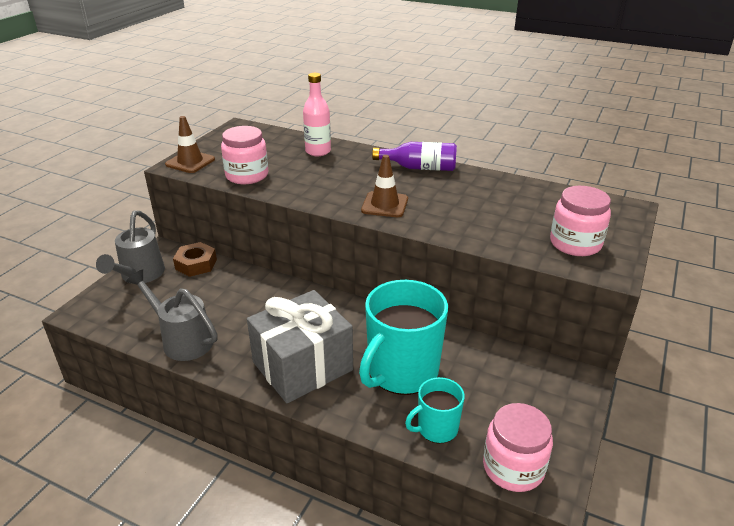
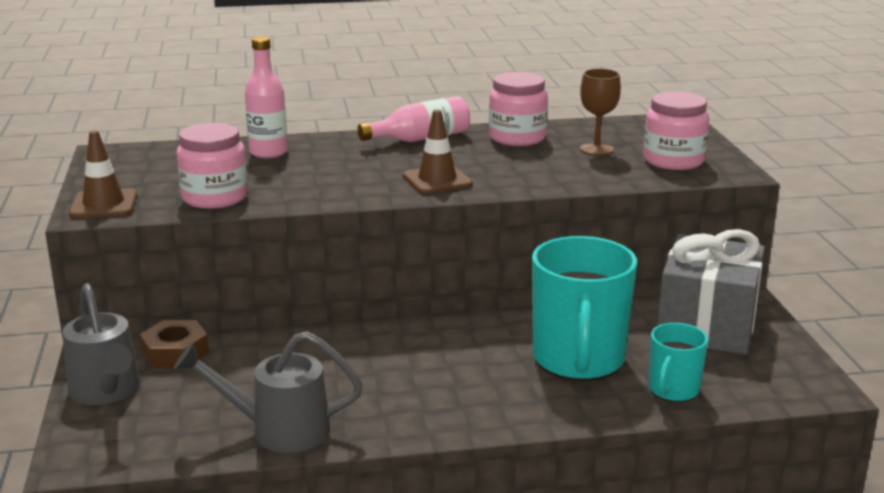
camera: 35 degrees left, 10 degrees down
(302, 366) = (466, 396): grey gift -> grey gift (707, 325)
(419, 168) = (420, 139): purple bottle -> pink bottle
(513, 467) = (775, 389): pink jar -> pink jar (517, 137)
(529, 214) = (596, 149): none -> brown goblet

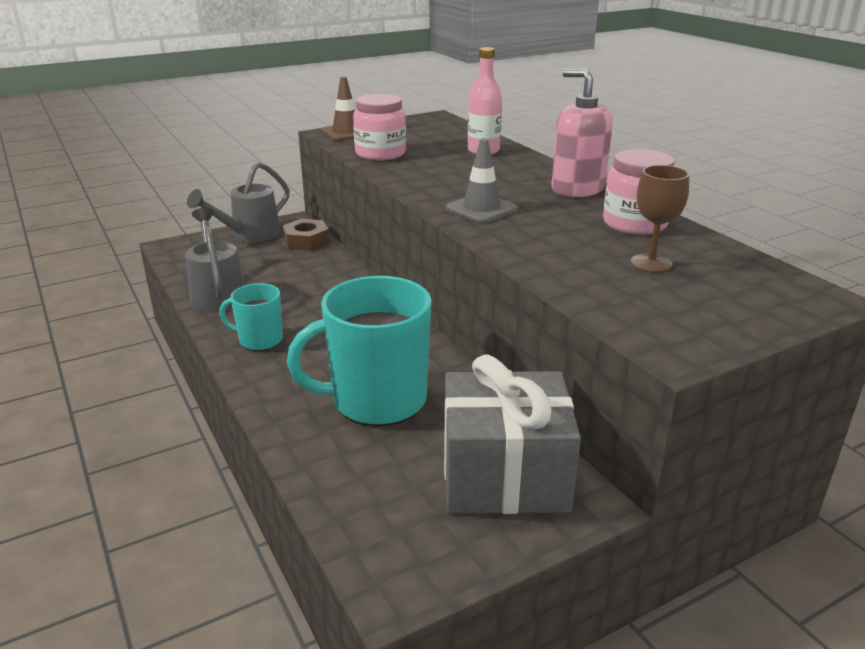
camera: 70 degrees right, 5 degrees up
(420, 139) = (577, 189): pink bottle -> pink soap dispenser
(437, 180) = (481, 209): brown traffic cone -> grey traffic cone
(673, 161) = (669, 309): pink jar -> none
(673, 390) = (343, 466): turquoise mug -> turquoise mug (259, 340)

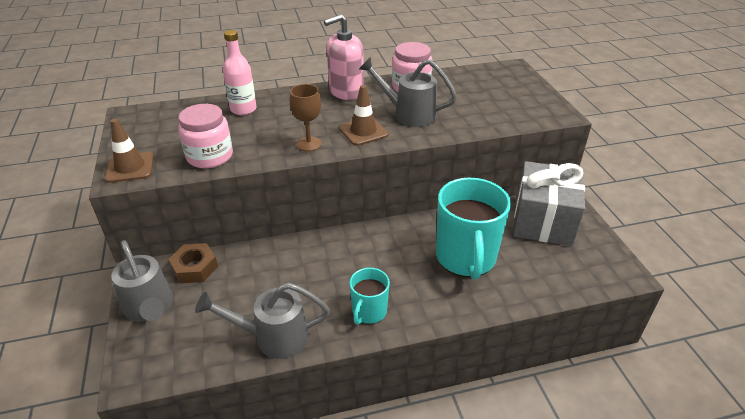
camera: 75 degrees left, 10 degrees up
(481, 209) = (363, 131): grey traffic cone -> brown traffic cone
(551, 229) = (409, 114): none -> grey watering can
(651, 263) = (465, 96): brown goblet -> brown goblet (309, 144)

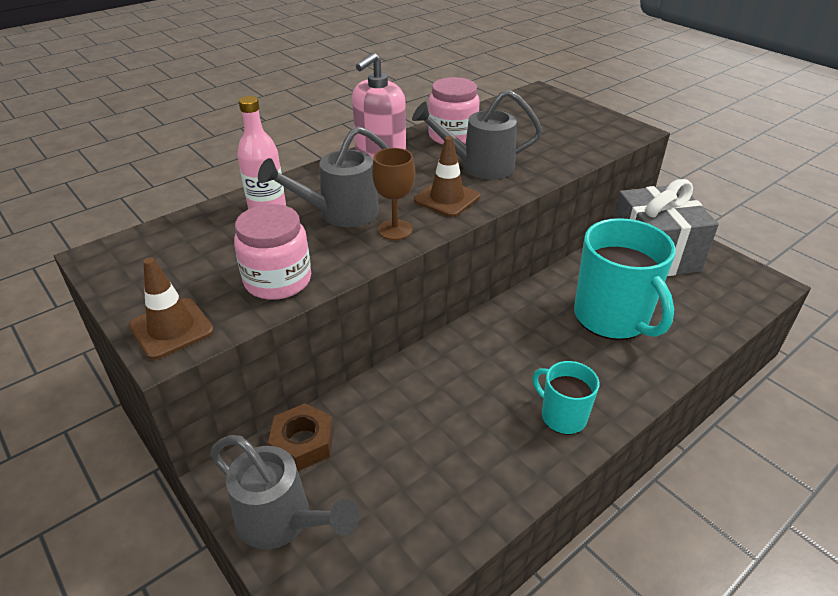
camera: 25 degrees left, 0 degrees up
(274, 337) = (479, 492): grey watering can -> grey watering can (341, 213)
(369, 311) = (562, 416): turquoise mug -> turquoise mug turned 135 degrees clockwise

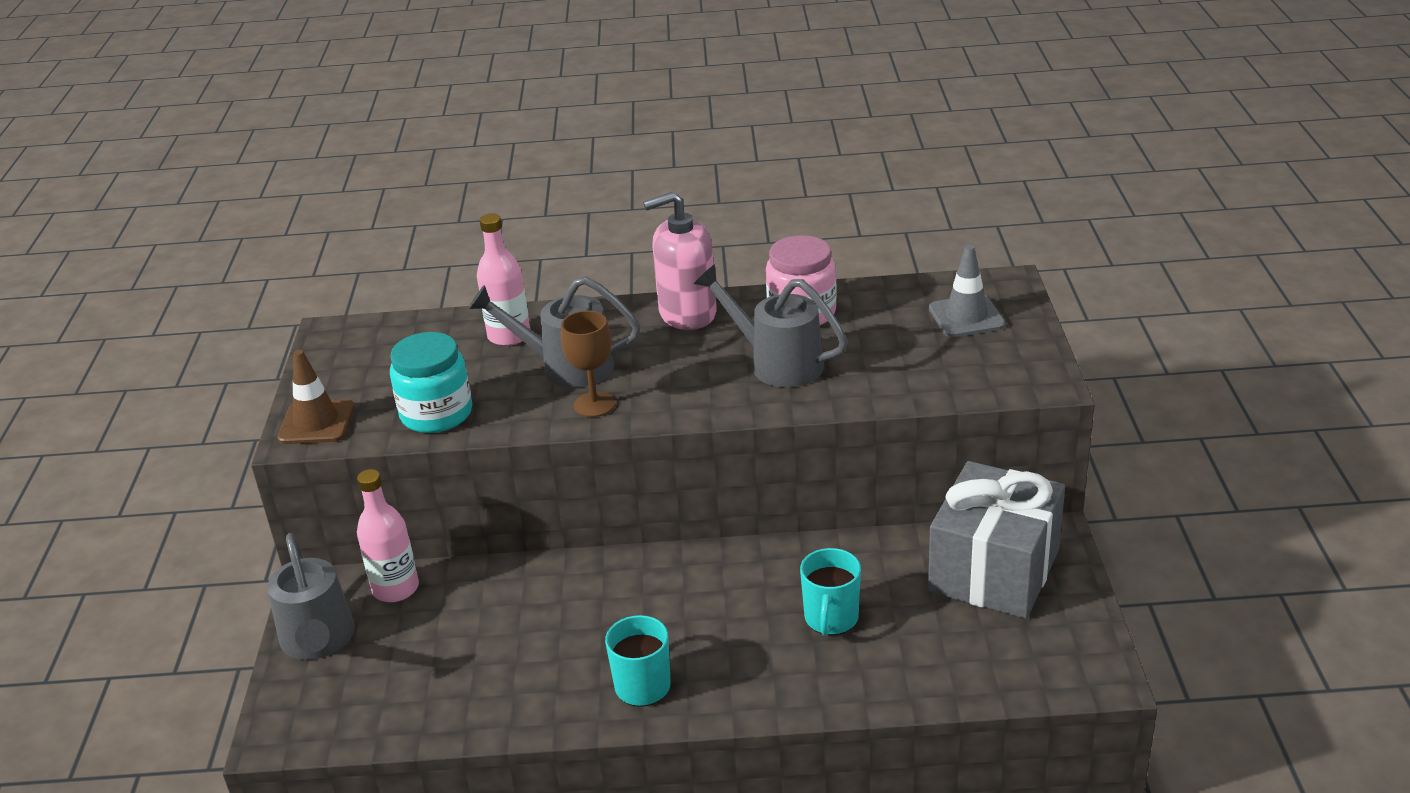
camera: 40 degrees right, 5 degrees down
(278, 280) = (436, 414): pink jar -> turquoise jar
(303, 442) = (396, 588): brown nut -> pink bottle
(447, 198) = (689, 389): brown traffic cone -> none
(545, 112) = (966, 317): none -> grey traffic cone
(612, 317) = (831, 618): turquoise mug -> turquoise mug, size x0.52

